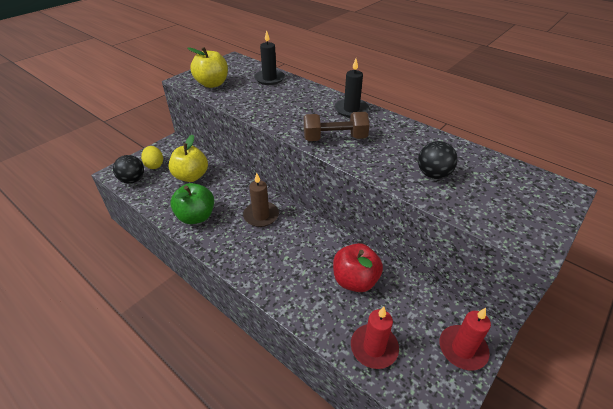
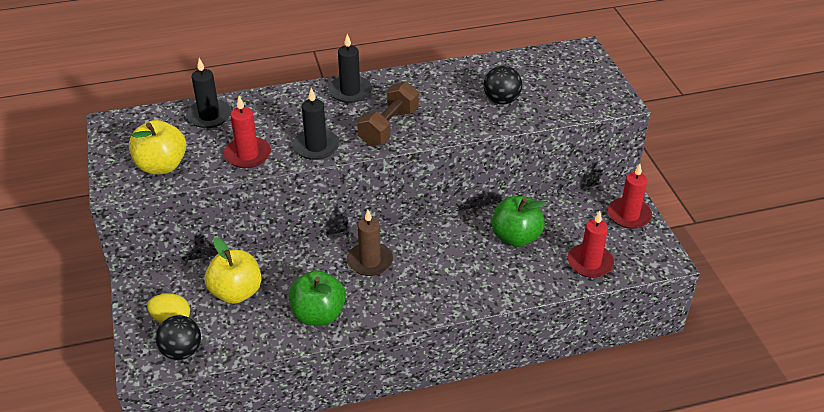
camera: 55 degrees left, 0 degrees up
(248, 103) = (247, 155): none -> red candle
(282, 121) = (316, 146): none -> black candle
(355, 280) = (516, 237): red apple -> green apple

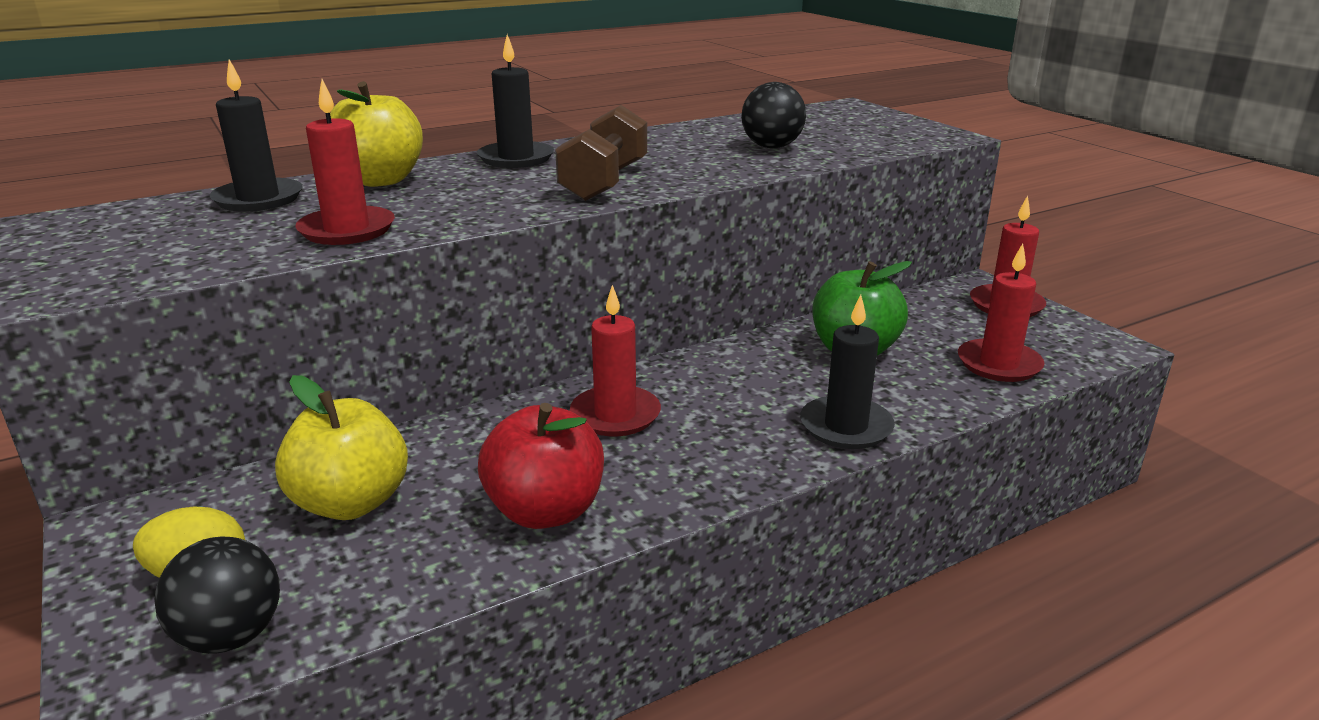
camera: 15 degrees left, 15 degrees down
(161, 166) = (158, 258): yellow apple -> yellow apple (380, 180)
(316, 146) = (481, 210): black candle -> black candle (846, 427)
(318, 314) = (545, 511): green apple -> red apple
(370, 261) = (615, 415): brown candle -> red candle

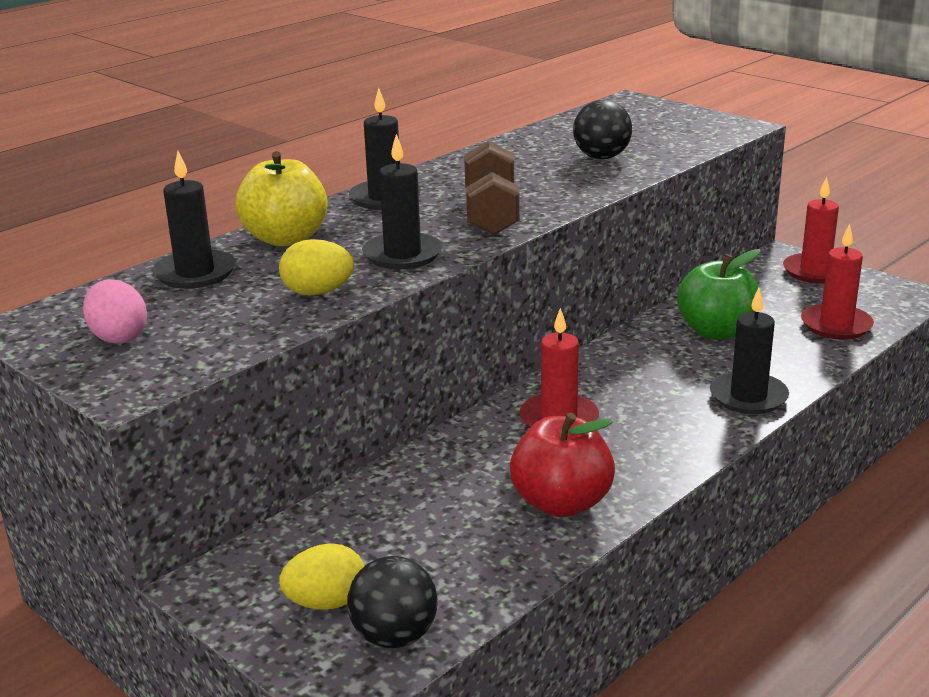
camera: 15 degrees left, 0 degrees up
(110, 244) = (118, 337): none -> pink egg
(347, 230) = (318, 292): red candle -> yellow egg
(351, 502) = (398, 527): yellow apple -> none
(472, 207) = (402, 255): none -> black candle

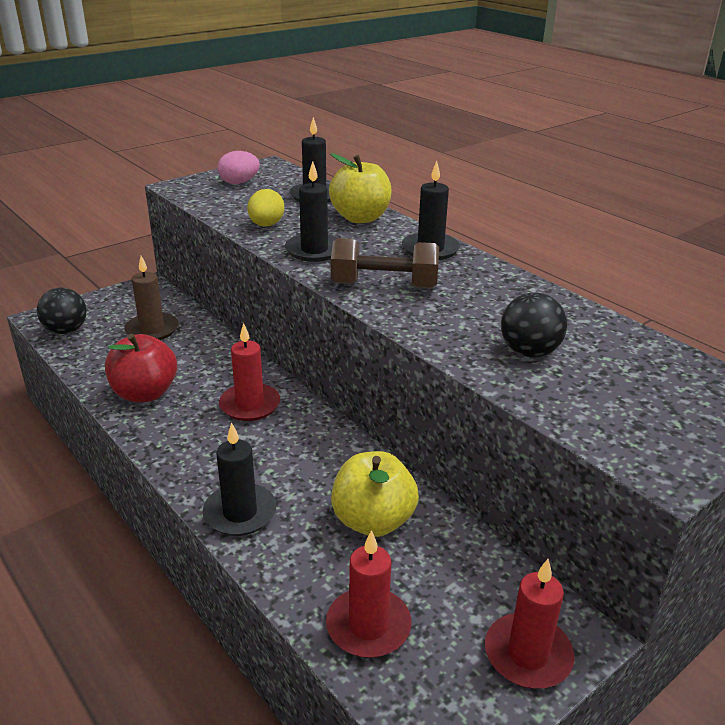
camera: 95 degrees right, 5 degrees up
(326, 603) = (107, 314): yellow egg -> none
(379, 538) = (152, 330): none -> brown candle
(716, 332) = (373, 521): green apple -> yellow apple

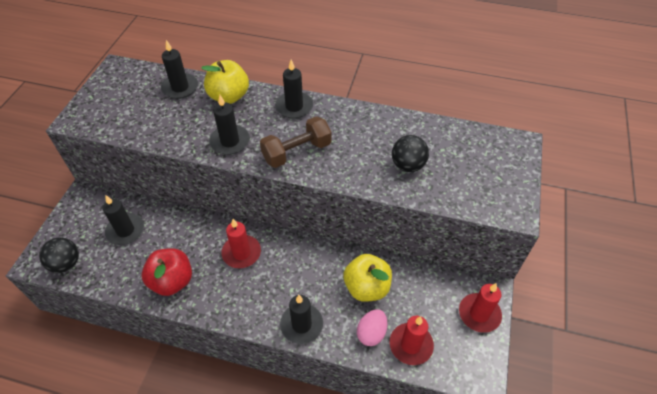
camera: 35 degrees left, 20 degrees up
(152, 330) = (125, 230): brown candle -> black candle
(239, 182) = (114, 96): pink egg -> pink egg (371, 333)
(266, 225) = (177, 132): yellow egg -> none

